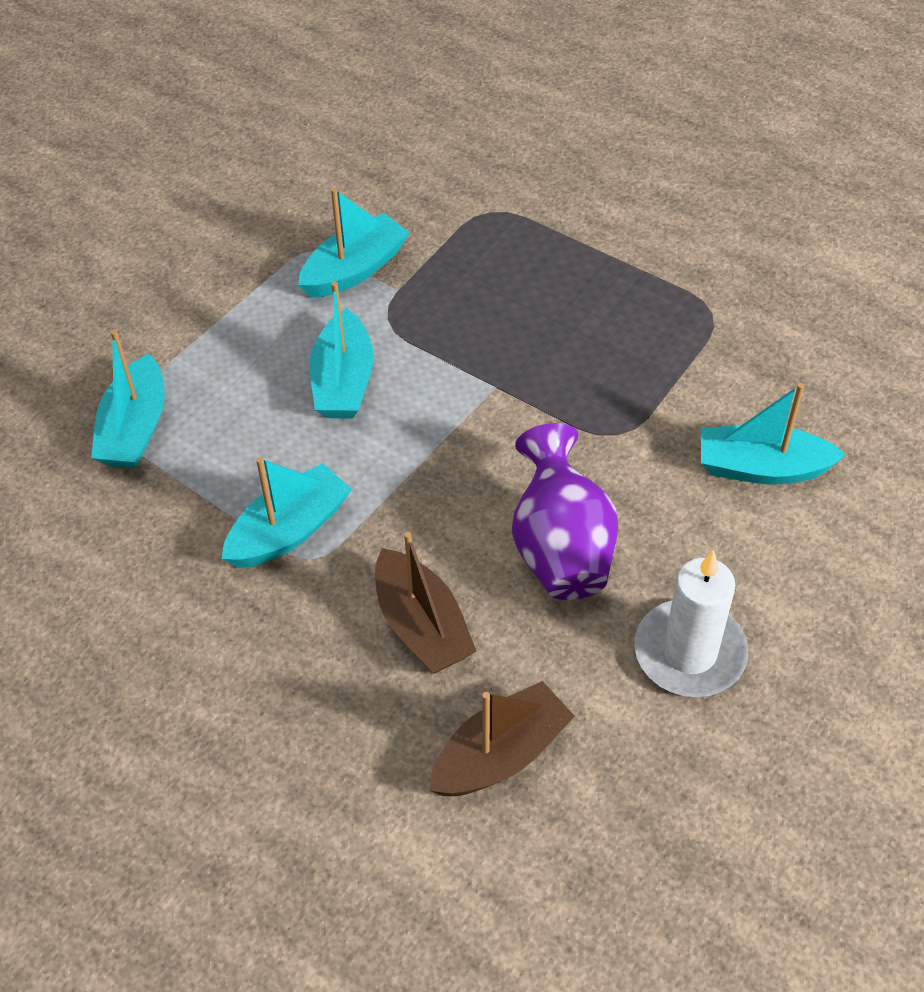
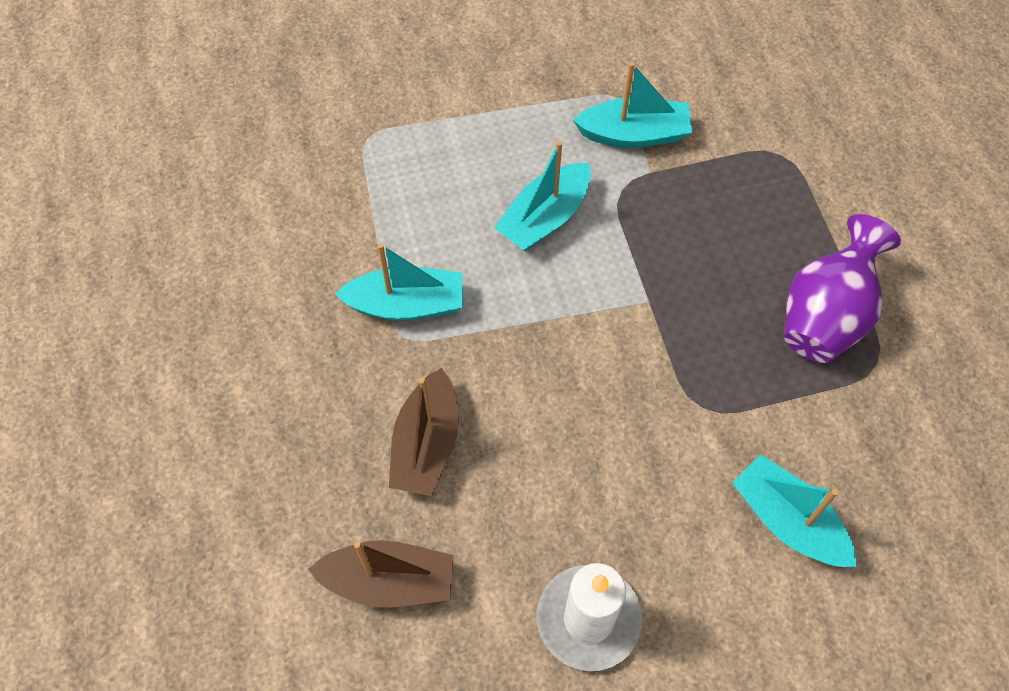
camera: 40 degrees right, 10 degrees up
(135, 428) = (378, 154): turquoise boat -> none
(561, 548) = (574, 464): purple vase -> purple vase (825, 316)

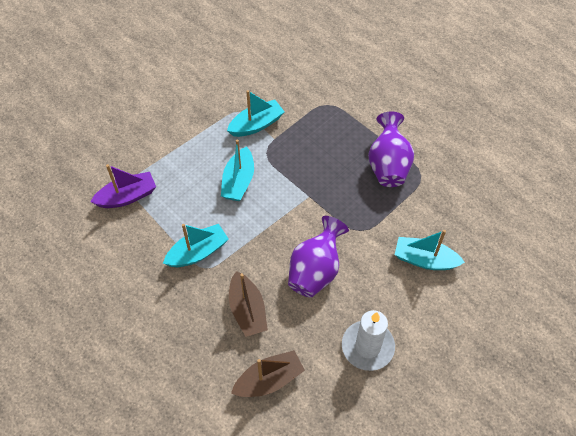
camera: 30 degrees left, 5 degrees down
(353, 157) = (127, 196): none -> purple boat
(580, 437) = (315, 271): none -> purple vase

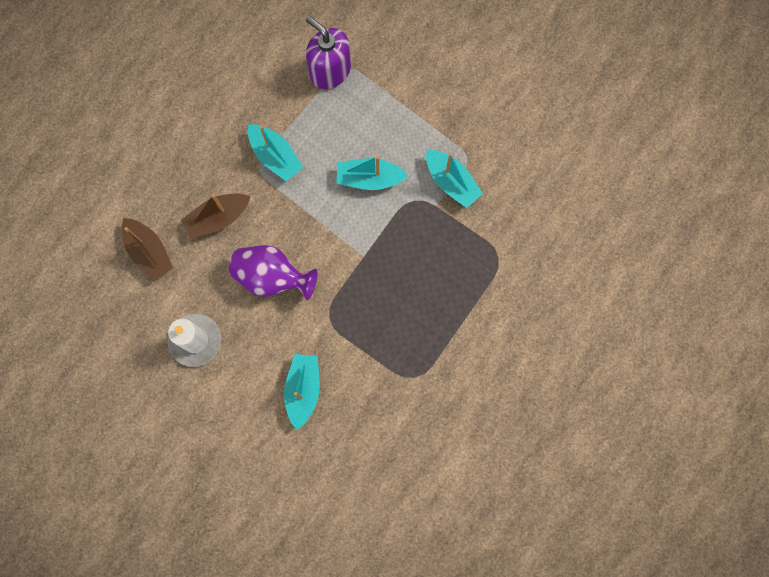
camera: 80 degrees right, 20 degrees up
(127, 196) = (330, 70): purple boat -> purple soap dispenser
(388, 165) = (421, 338): purple vase -> none

